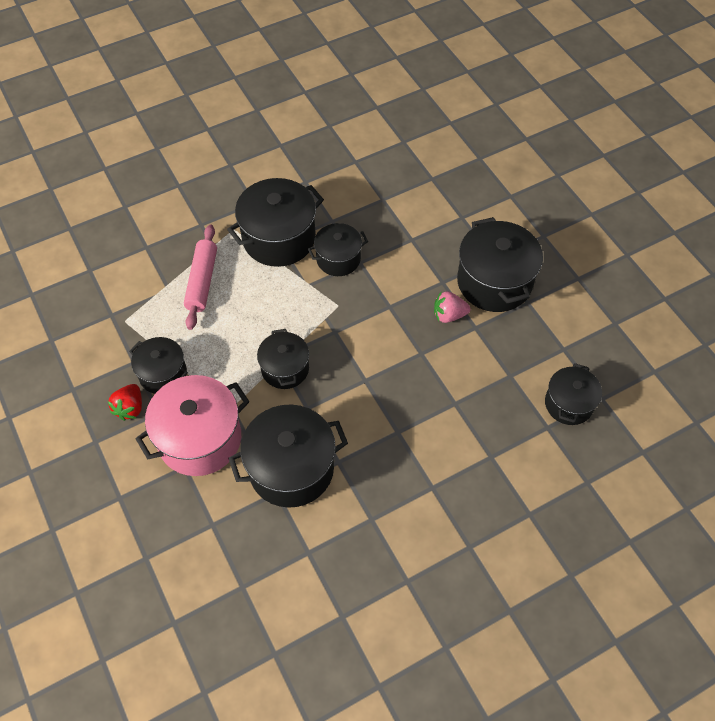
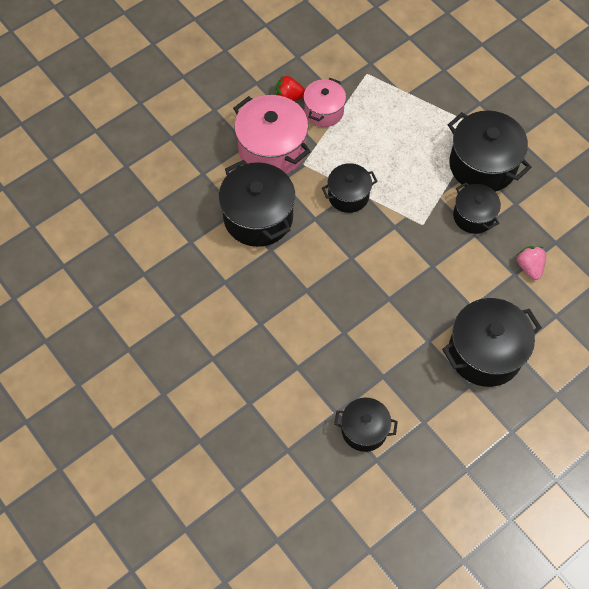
camera: 80 degrees right, 5 degrees up
(163, 374) = (324, 111): black pot -> pink pot
(202, 281) = (420, 117): pink rolling pin -> none
(449, 315) = (436, 317): pink strawberry -> pink strawberry (529, 267)

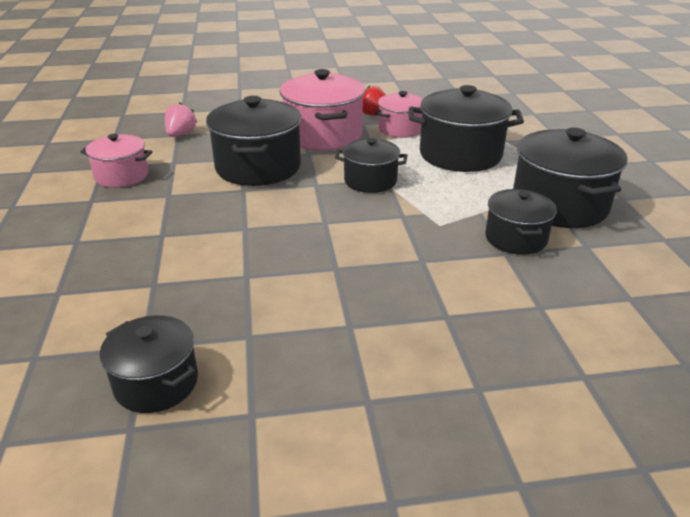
camera: 30 degrees right, 30 degrees down
(169, 277) = (122, 176): none -> pink pot
(485, 353) = (426, 373): black pot -> black pot (460, 155)
(529, 267) = (570, 308): pink strawberry -> pink strawberry (181, 134)

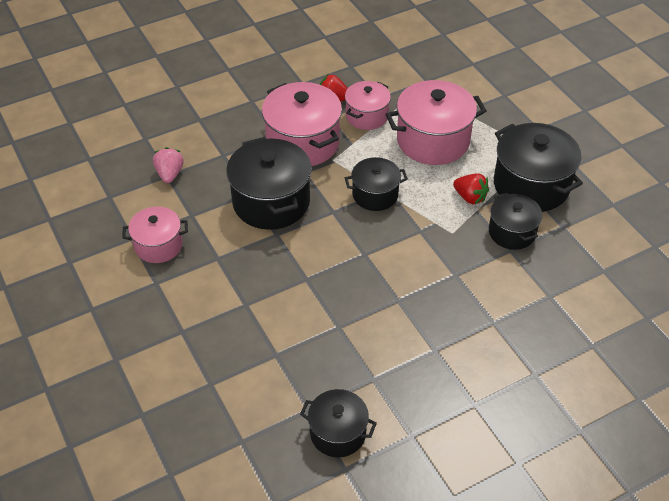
camera: 20 degrees left, 15 degrees up
(460, 155) = (433, 141): black pot -> pink pot
(478, 201) = (470, 197): none -> red strawberry

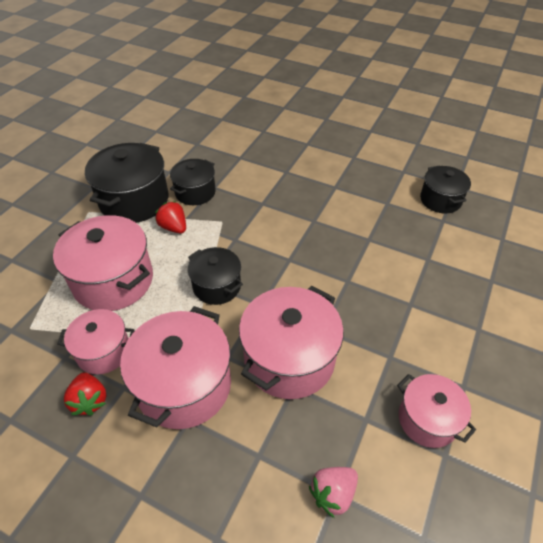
camera: 125 degrees left, 0 degrees up
(271, 202) = (289, 359): black pot -> pink pot
(470, 197) = (174, 227): red strawberry -> red strawberry turned 45 degrees counterclockwise

